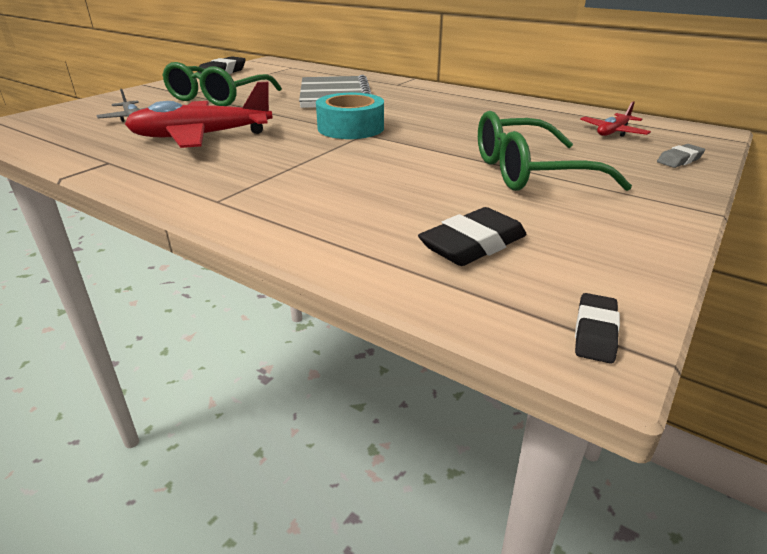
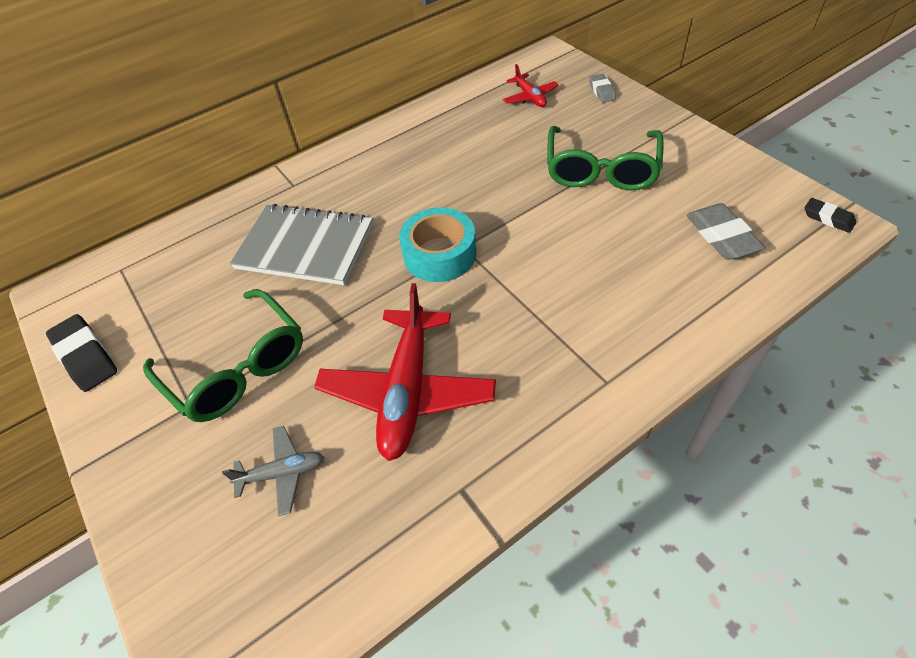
camera: 65 degrees left, 20 degrees up
(473, 245) = (721, 236): black eraser -> grey eraser

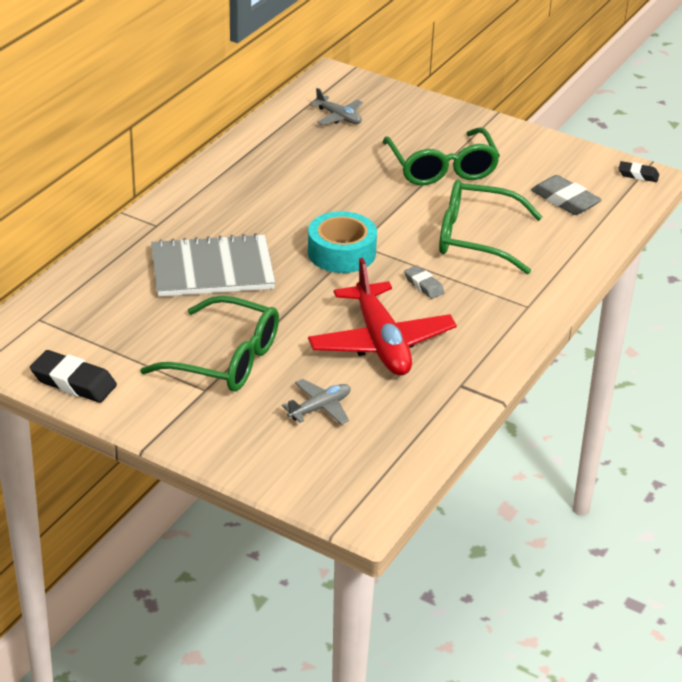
camera: 30 degrees left, 15 degrees down
(530, 97) = (339, 117): red plane -> grey plane
(593, 266) = (476, 238): none -> green glasses
(601, 91) = (404, 103): grey eraser -> grey eraser (423, 285)

